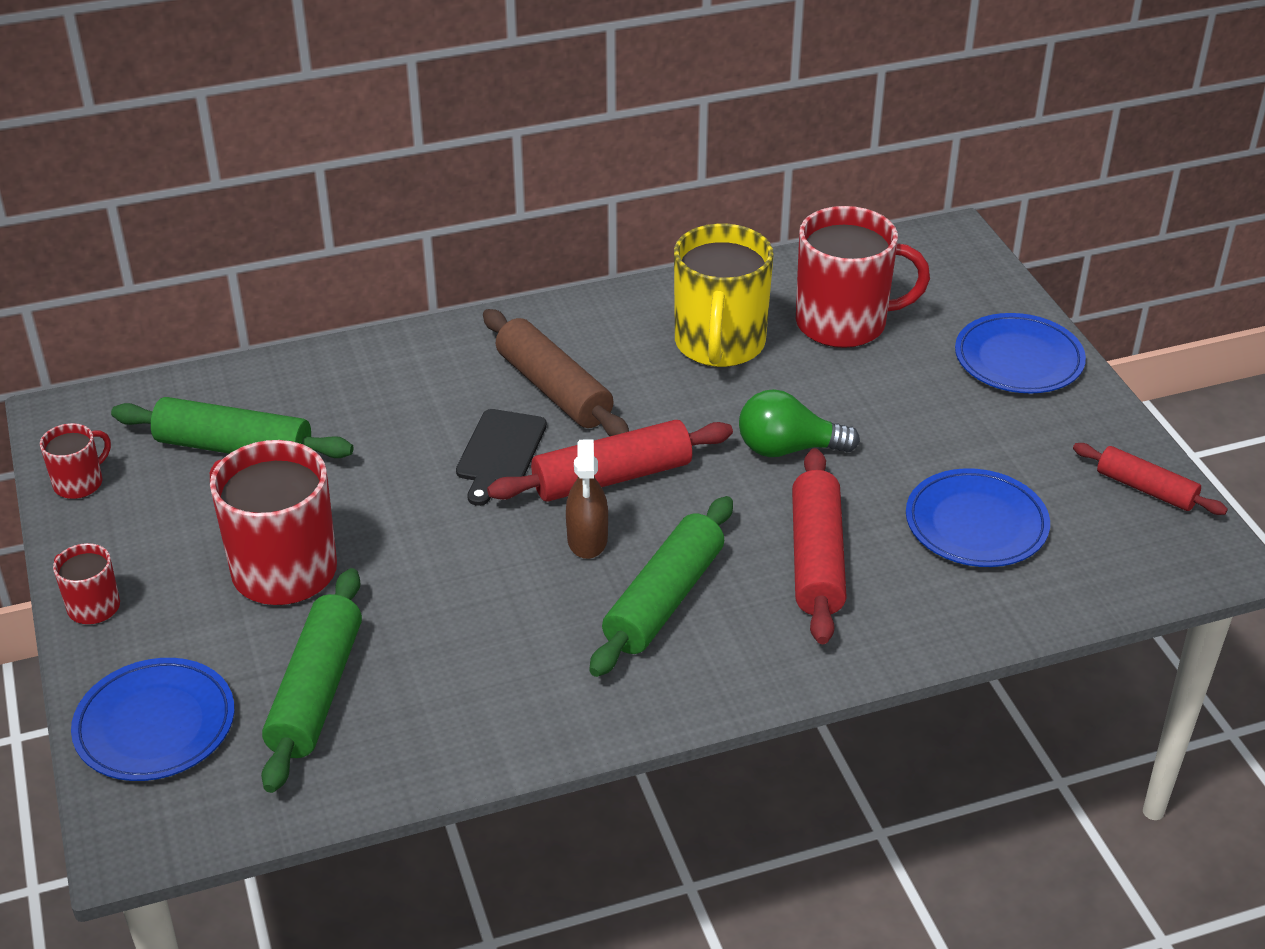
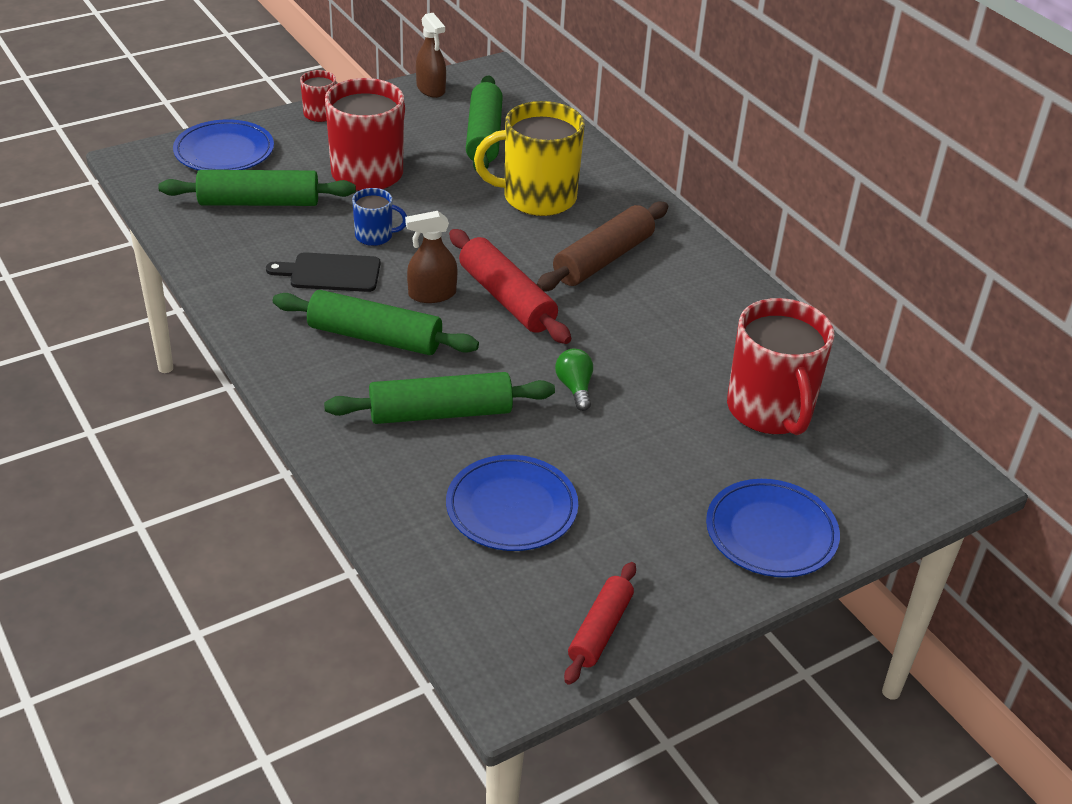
camera: 75 degrees right, 0 degrees up
(80, 483) = (431, 89): red mug -> brown spray bottle
(443, 578) = (375, 236): none -> blue mug
(500, 452) = (518, 243): black cutting board -> black cutting board (331, 273)
(719, 344) = (702, 339): yellow mug -> yellow mug (537, 198)
(788, 449) = (575, 388): green light bulb -> green light bulb, size x0.65
(816, 559) = (440, 413): red rolling pin -> green rolling pin

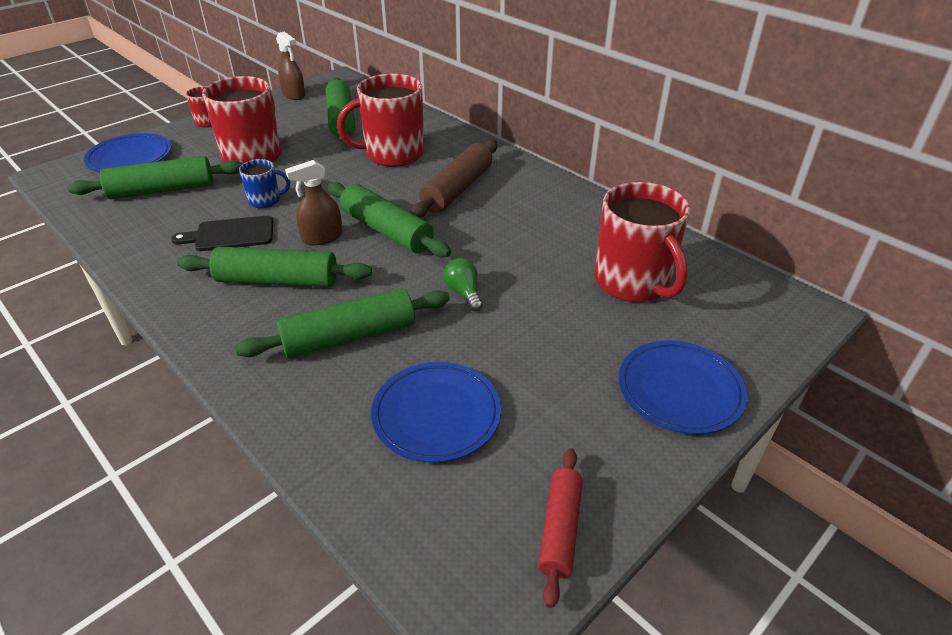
camera: 10 degrees left, 0 degrees up
(507, 298) = (387, 230): red rolling pin -> green rolling pin
(537, 198) = (392, 154): yellow mug -> red mug

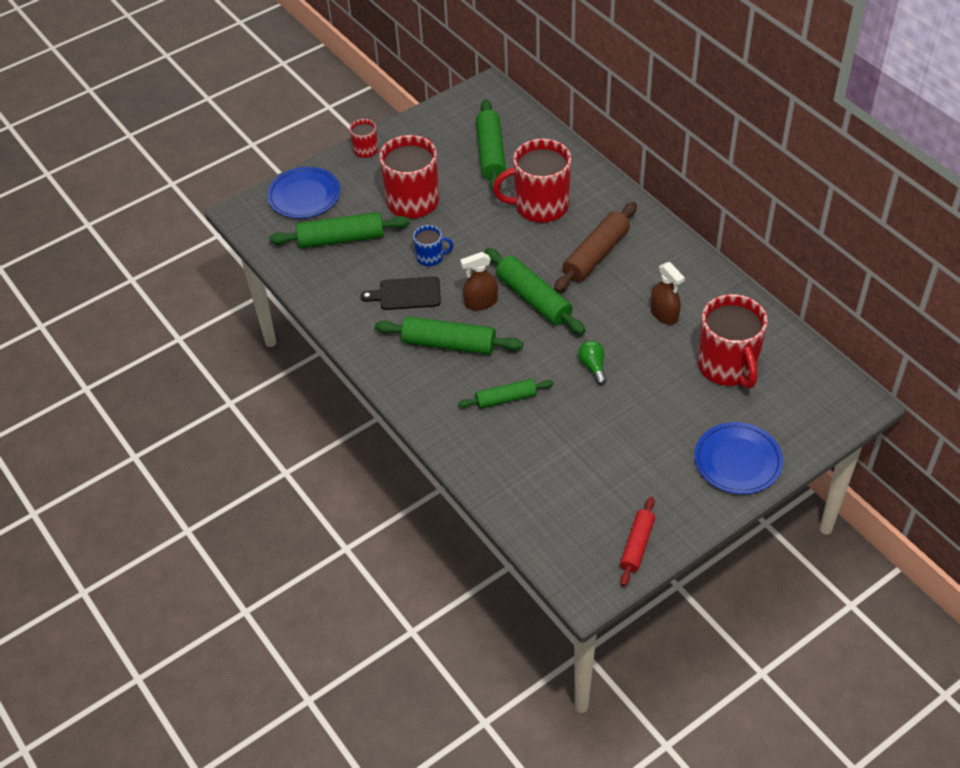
camera: 10 degrees right, 10 degrees up
(294, 95) = (442, 113): brown spray bottle -> brown spray bottle (664, 314)
(349, 336) = (506, 399): green rolling pin -> green rolling pin, size x0.63
(436, 415) = (566, 465): blue plate -> none

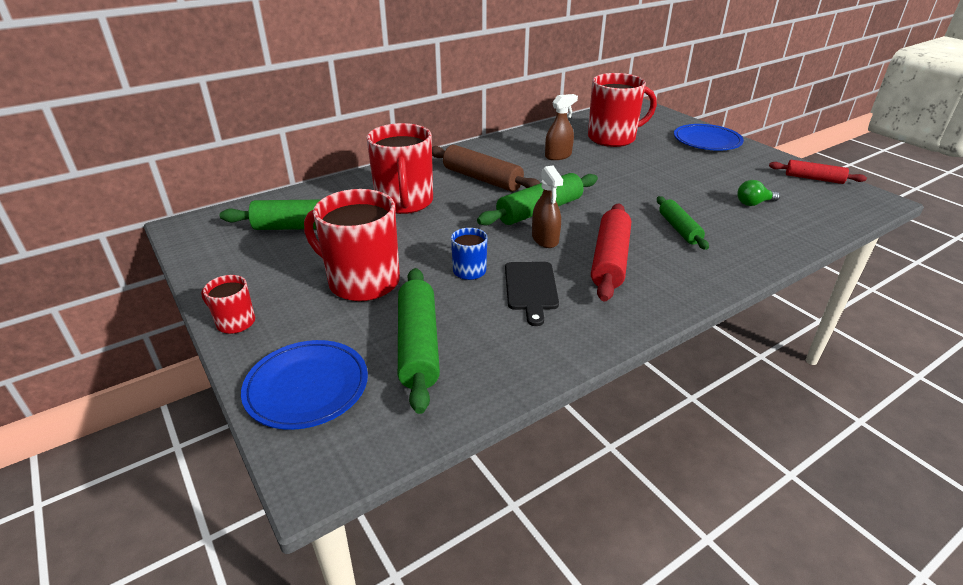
camera: 90 degrees left, 15 degrees down
(449, 344) = (610, 260): green rolling pin -> red rolling pin
(593, 366) = (625, 186): green light bulb -> green light bulb (753, 203)

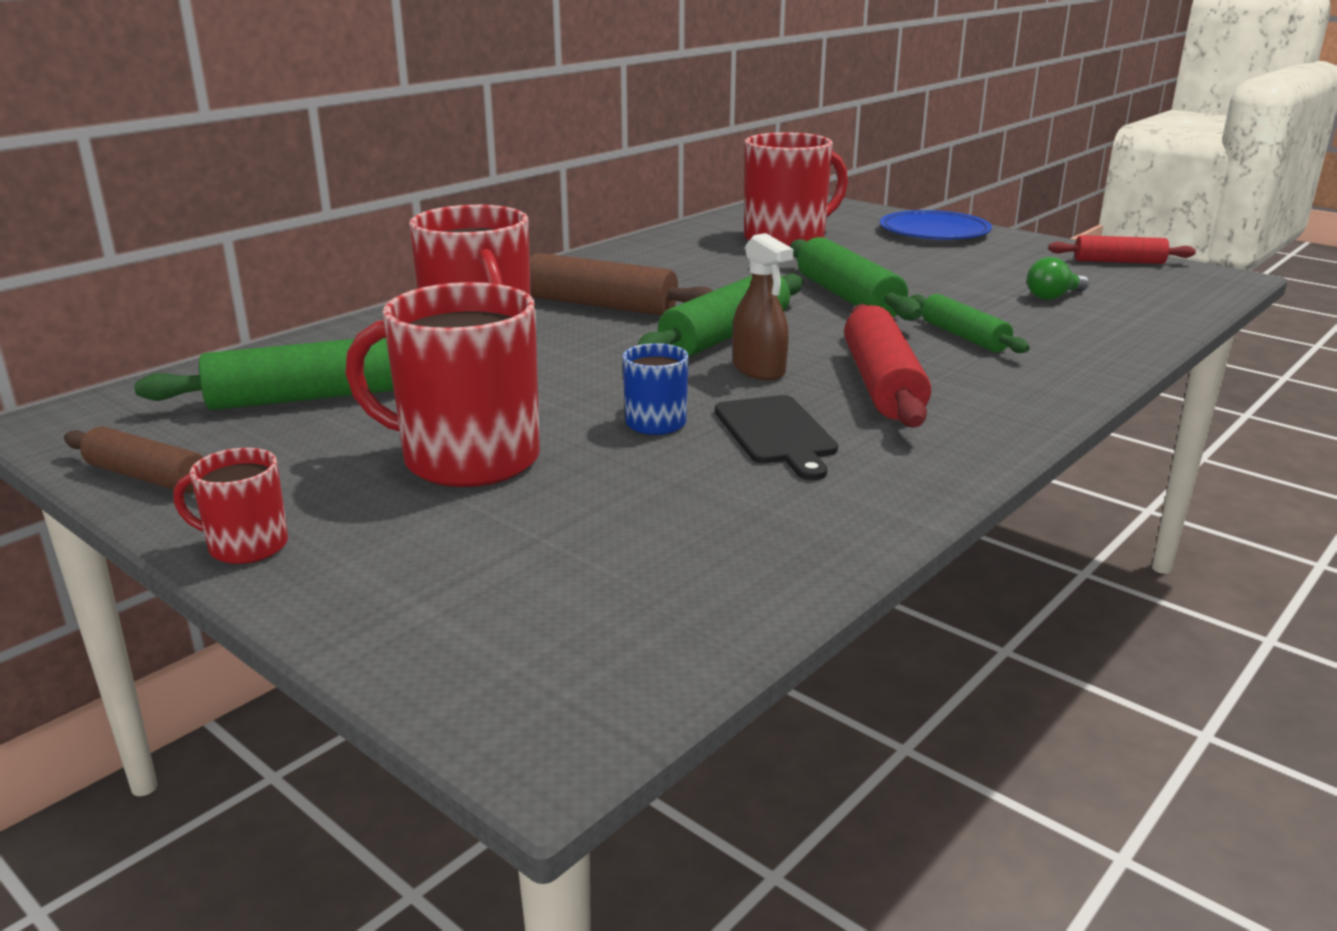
camera: 15 degrees left, 10 degrees down
(210, 269) = (147, 477): none -> brown rolling pin
(307, 387) = (452, 618): blue plate -> none
(418, 345) = (627, 531): green rolling pin -> green rolling pin (848, 298)
(558, 156) = (711, 267): brown spray bottle -> none

